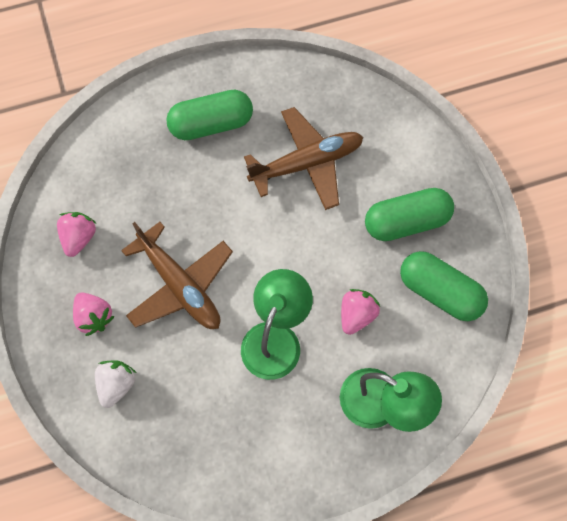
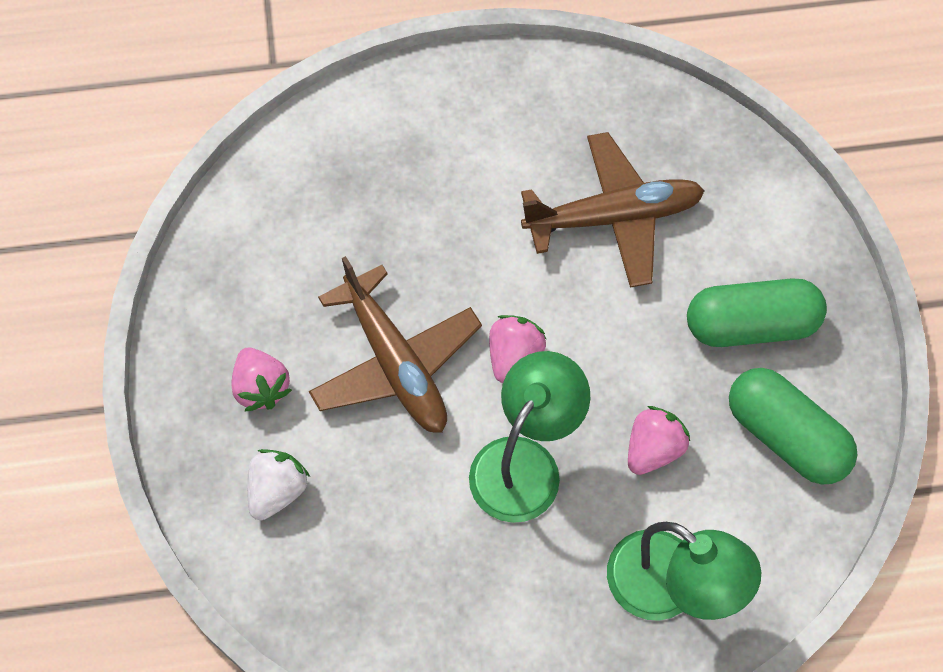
camera: 10 degrees right, 5 degrees down
(79, 238) = (259, 271): pink strawberry -> pink strawberry (514, 357)
(211, 124) = (480, 140): green capsule -> none

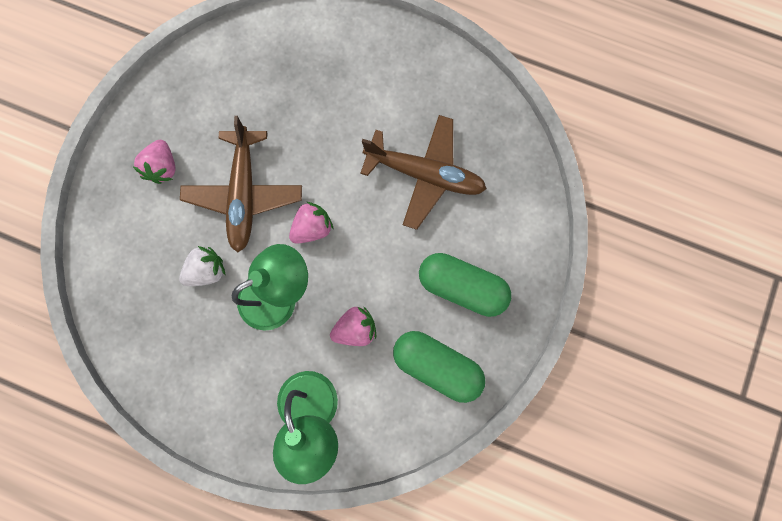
camera: 30 degrees right, 15 degrees up
(277, 491) = (136, 233): white strawberry -> white strawberry (207, 271)
(785, 436) = (437, 365): green capsule -> green capsule turned 45 degrees counterclockwise

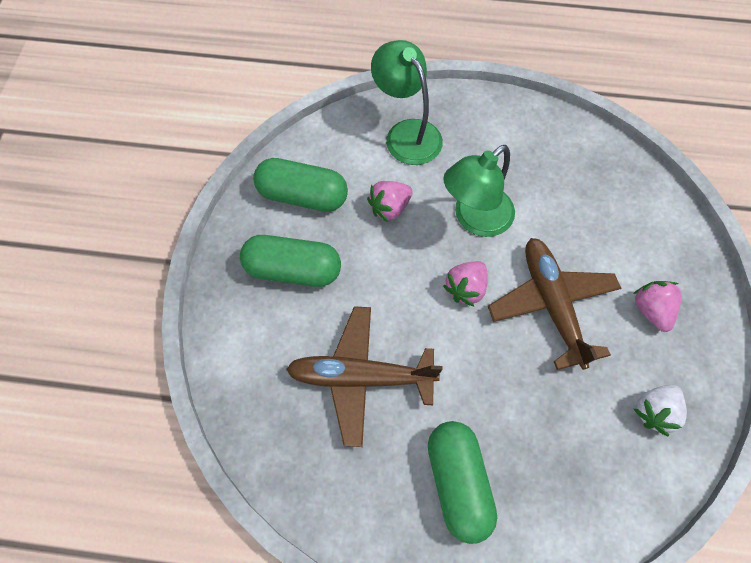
camera: 165 degrees right, 15 degrees down
(207, 271) = (554, 223): white strawberry -> white strawberry (655, 412)
(373, 79) = (458, 483): none -> green capsule

